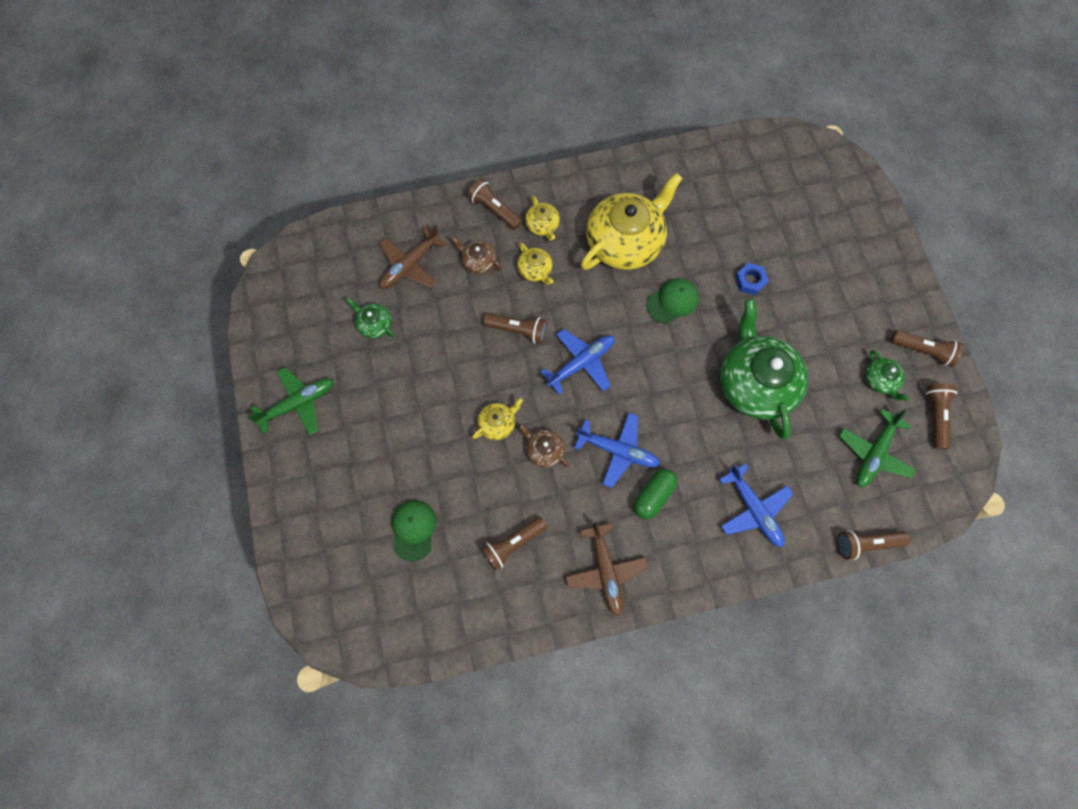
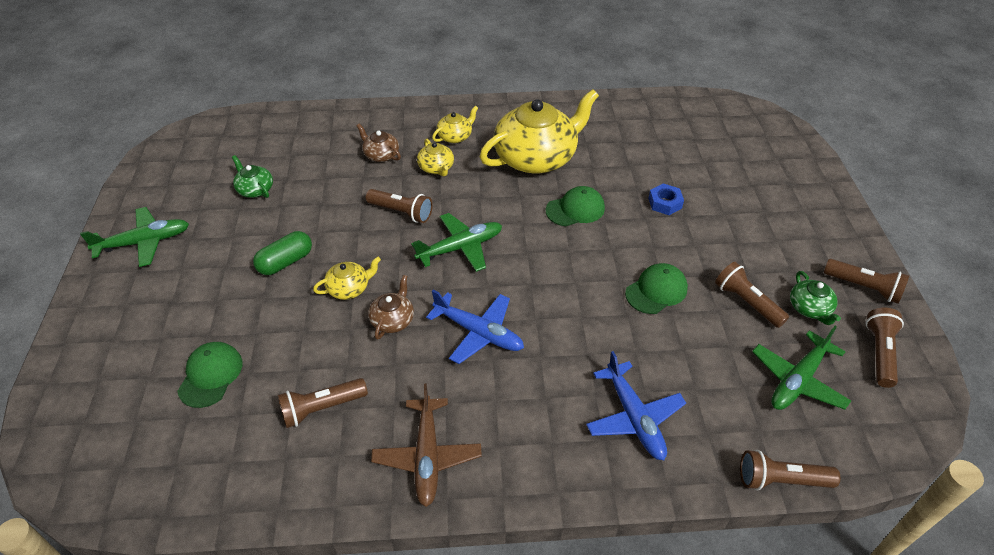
camera: 10 degrees right, 25 degrees down
(410, 265) = (312, 150): brown plane -> none
(494, 210) = (411, 120): brown flashlight -> brown flashlight (746, 302)
(542, 225) = (455, 136): yellow teapot -> yellow teapot turned 120 degrees counterclockwise
(544, 450) = (393, 320): brown teapot -> brown teapot turned 60 degrees clockwise
(581, 363) = (460, 248): blue plane -> green plane
(653, 495) = (510, 384): green capsule -> green capsule (285, 262)
(755, 382) = (656, 291): green teapot -> green cap

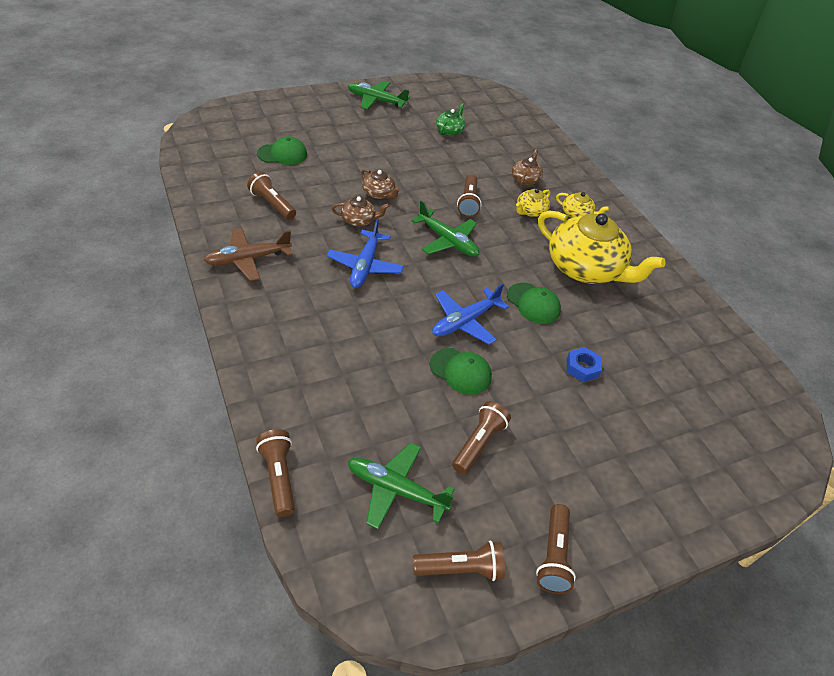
camera: 65 degrees right, 0 degrees up
(144, 242) = (376, 101): green plane -> green plane turned 150 degrees clockwise
(285, 262) = (389, 160): green capsule -> none
(349, 288) = (379, 193): yellow teapot -> brown teapot
(633, 417) = (314, 368): blue plane -> blue plane (465, 321)
(810, 308) = (496, 500): green teapot -> none

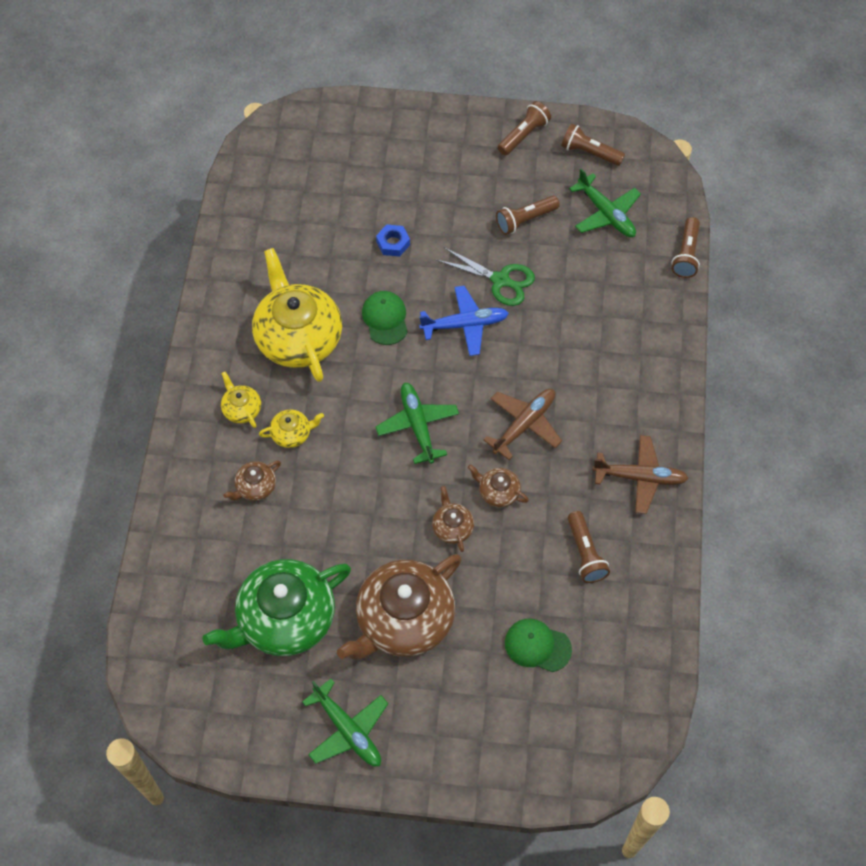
camera: 145 degrees left, 15 degrees up
(365, 265) = (524, 425): blue plane -> brown plane
(378, 145) = (403, 620): none -> brown teapot
(450, 130) = (284, 618): green teapot -> green teapot, size x2.27
(460, 371) = (501, 280): green cap -> green scissors
(468, 203) = (355, 473): brown flashlight -> none

